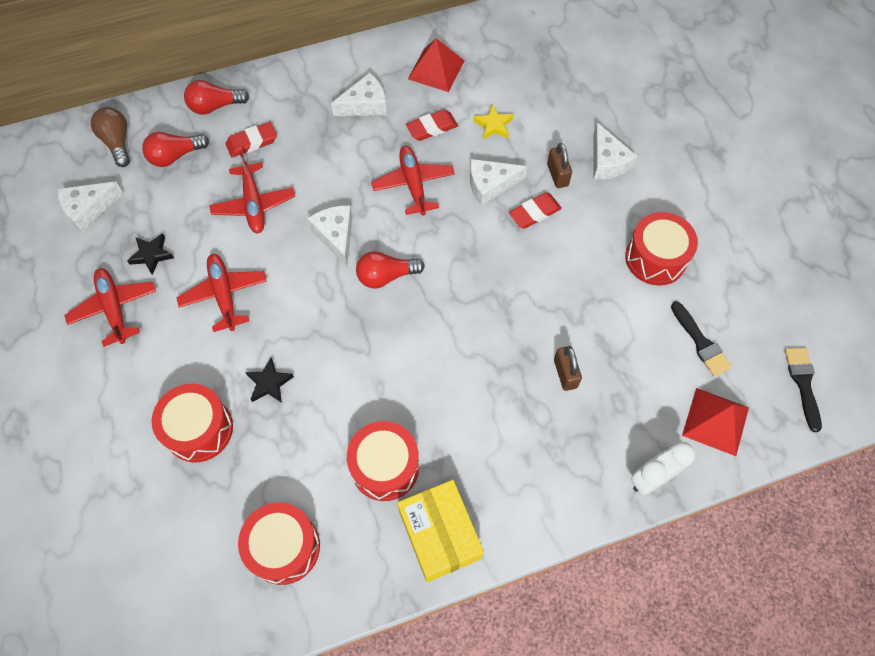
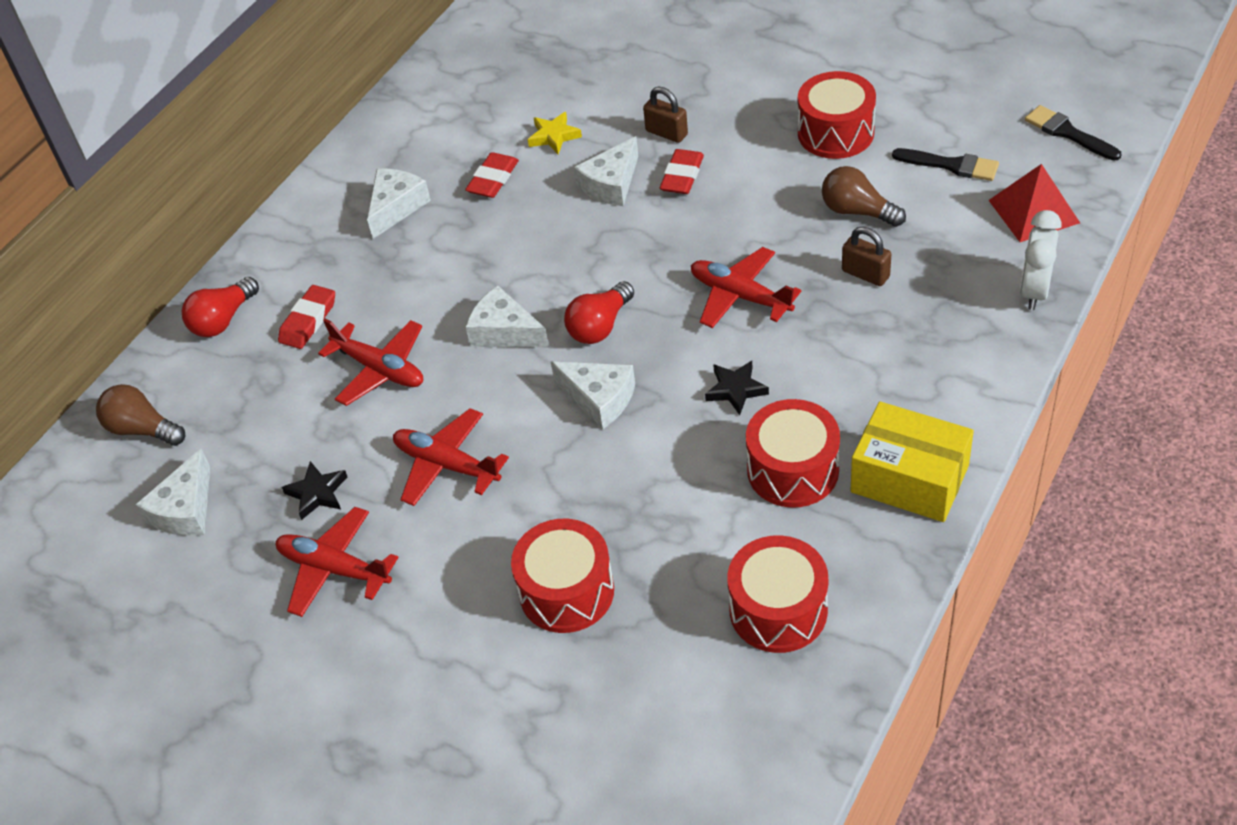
camera: 35 degrees left, 15 degrees down
(175, 156) = (231, 393): red light bulb -> none
(269, 383) = (591, 497): black star -> black star (736, 389)
(413, 184) = (533, 236): red plane -> red plane (740, 296)
(436, 69) = (436, 131): red pyramid -> none
(607, 162) = (700, 92): white cheese -> white cheese (599, 398)
(608, 325) = (857, 211): none -> brown light bulb

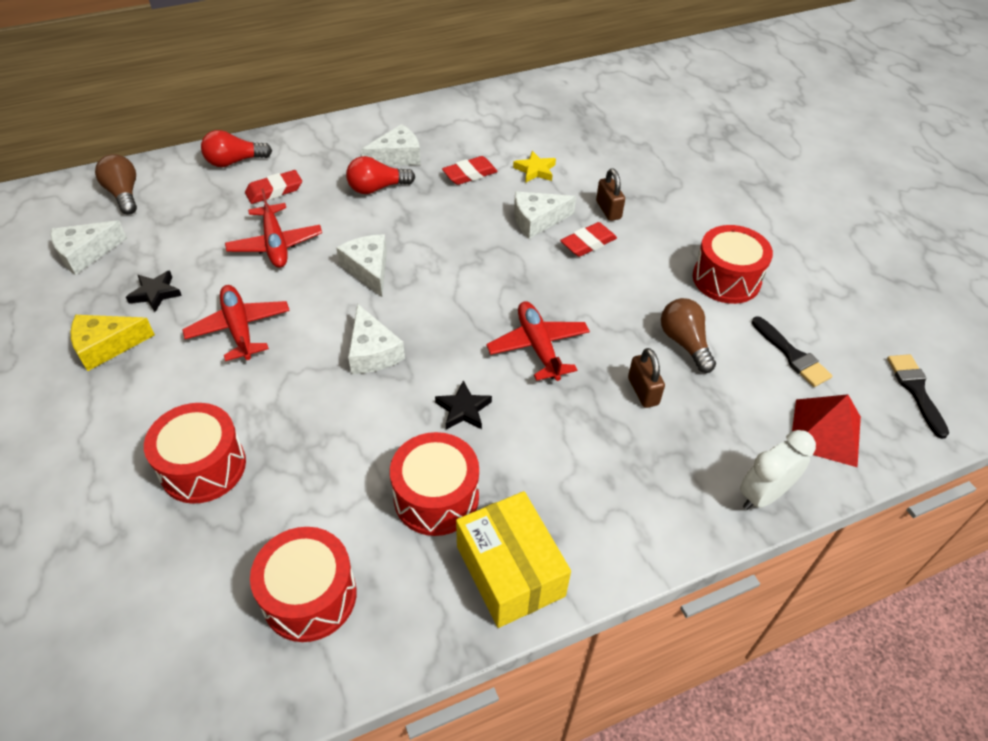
camera: 30 degrees right, 0 degrees up
(334, 569) = (107, 346): red plane -> yellow cheese
(600, 326) = (427, 305): red light bulb -> red light bulb (377, 188)

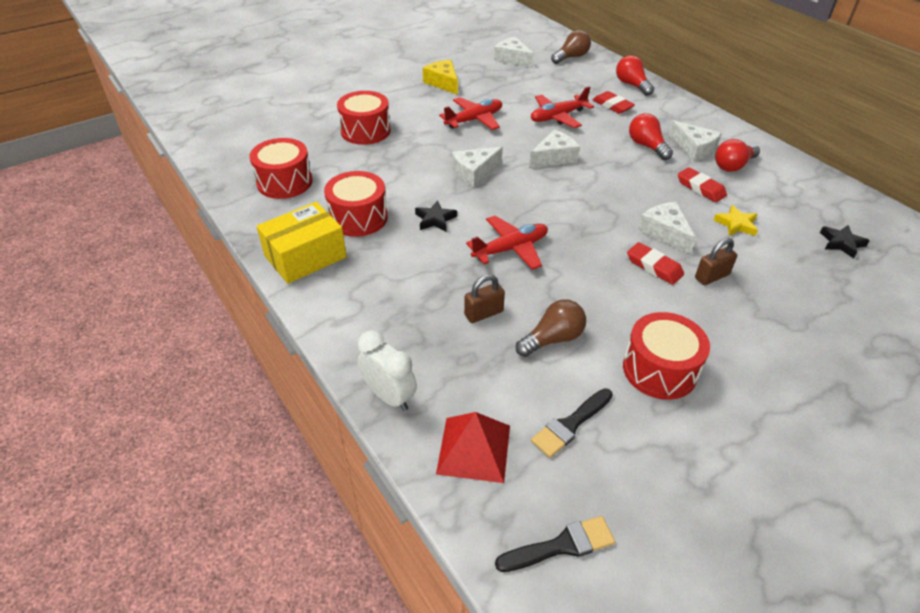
camera: 80 degrees right, 5 degrees down
(155, 293) = (490, 87): black star -> black star (841, 243)
(438, 141) = (733, 166): none -> red light bulb

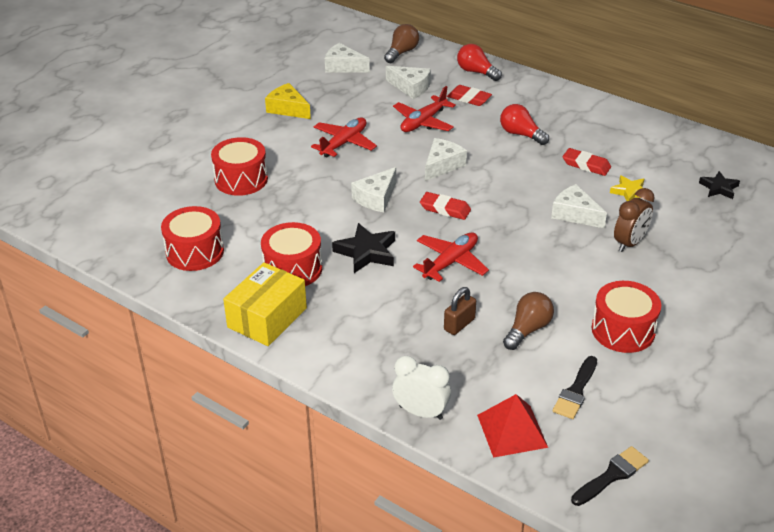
camera: 20 degrees left, 5 degrees down
(435, 219) = (366, 252): black star -> black star, size x1.56
(654, 266) = (580, 247): red eraser -> red eraser (445, 209)
(693, 149) = (563, 128): white cheese -> white cheese (411, 87)
(711, 276) = (629, 243): brown padlock -> brown clock
(733, 166) = (604, 137): red light bulb -> none

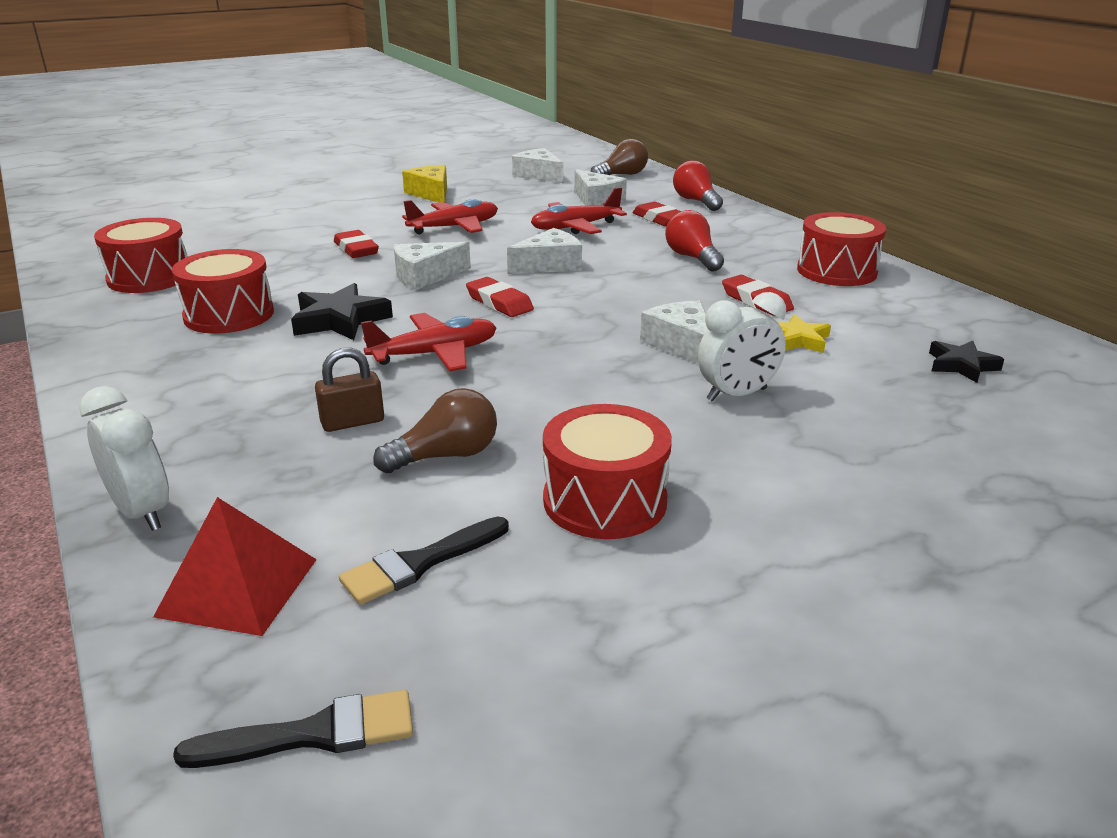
camera: 25 degrees right, 10 degrees down
(241, 179) = (296, 233): red drum -> red drum (836, 271)
(267, 318) = (124, 351): yellow box -> none
(302, 184) = (356, 249): none -> red eraser
(629, 243) = (736, 395): brown clock -> white clock

